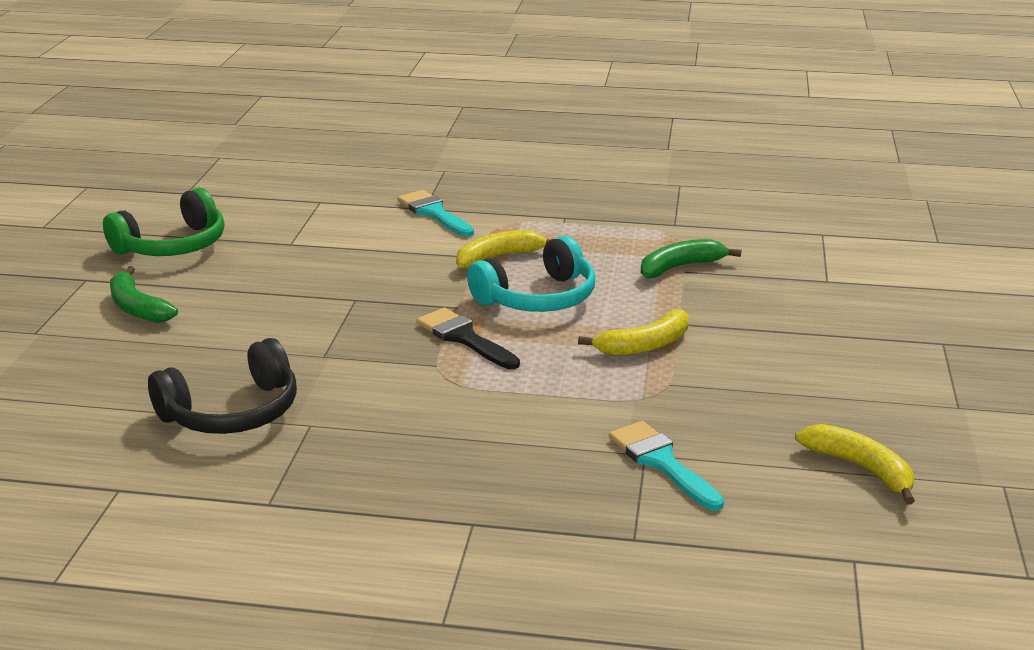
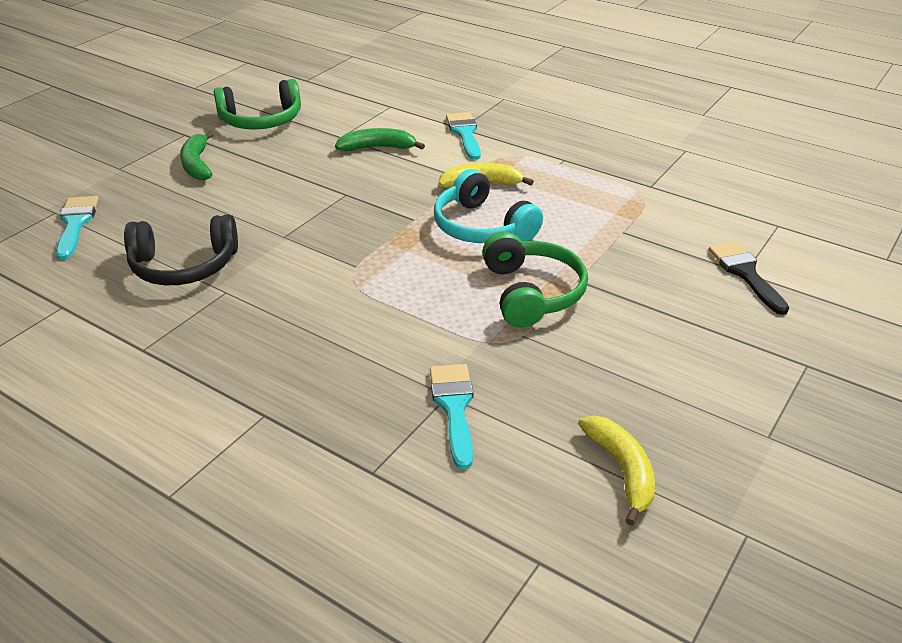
camera: 25 degrees right, 10 degrees up
(40, 402) = (75, 223): none -> turquoise brush
(464, 338) = (396, 248): black brush -> black brush (745, 273)
(538, 298) = (482, 227): turquoise headphones -> turquoise headphones turned 60 degrees clockwise
(645, 345) = (532, 293): yellow banana -> green headphones
(680, 267) = (622, 227): green banana -> green banana (378, 148)

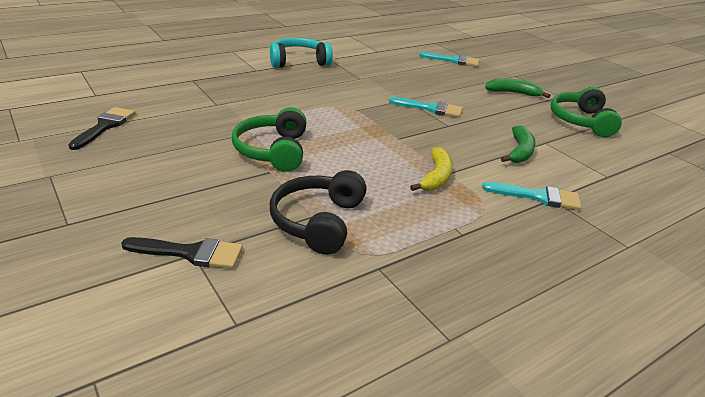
camera: 110 degrees right, 5 degrees down
(184, 266) = (393, 74): black headphones -> black headphones (318, 221)
(454, 407) = (206, 103): turquoise brush -> turquoise brush (431, 108)
(482, 227) = (369, 158): turquoise headphones -> turquoise headphones (298, 61)
(532, 293) = (273, 151): green headphones -> green headphones turned 75 degrees clockwise
(621, 470) = (105, 126): yellow banana -> black brush

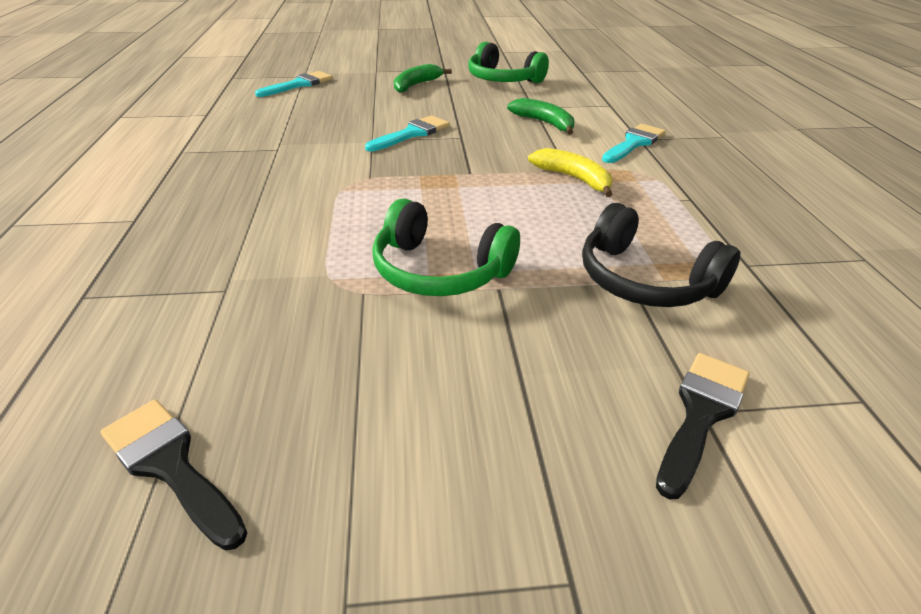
camera: 60 degrees left, 5 degrees up
(298, 61) = (156, 176): turquoise headphones -> none

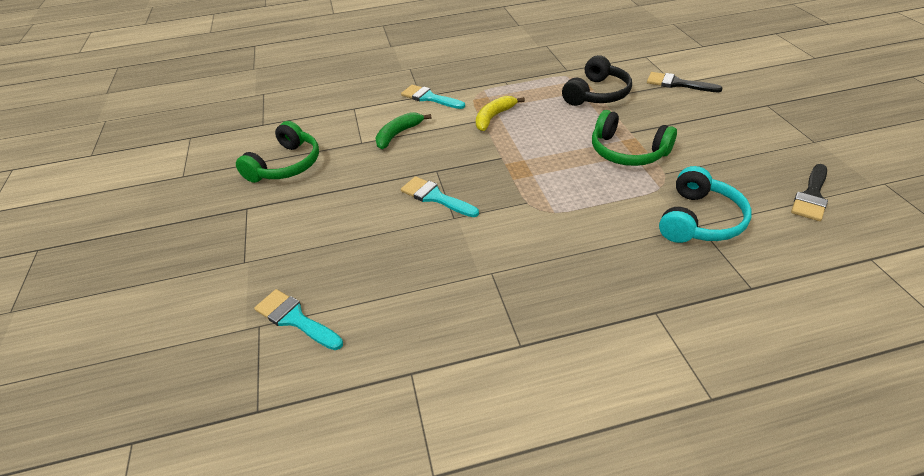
camera: 95 degrees left, 5 degrees up
(234, 293) = (699, 220): none -> turquoise headphones
(416, 85) = (301, 219): green banana -> none
(439, 270) = (627, 152): green headphones -> green headphones turned 105 degrees clockwise

